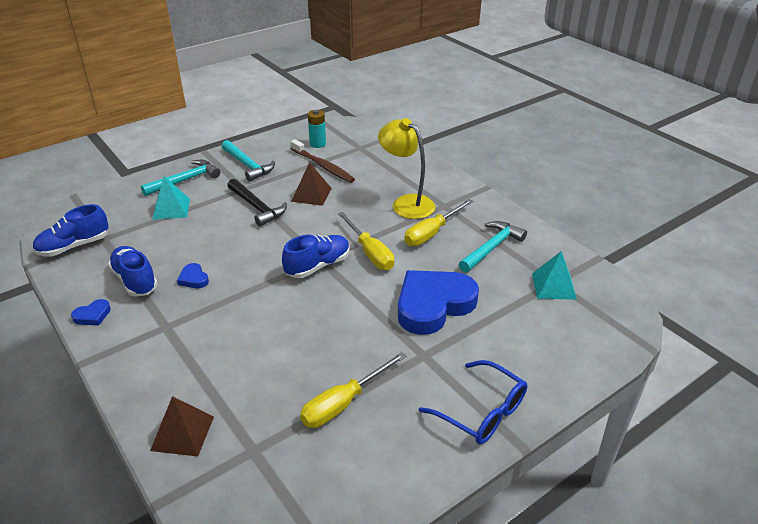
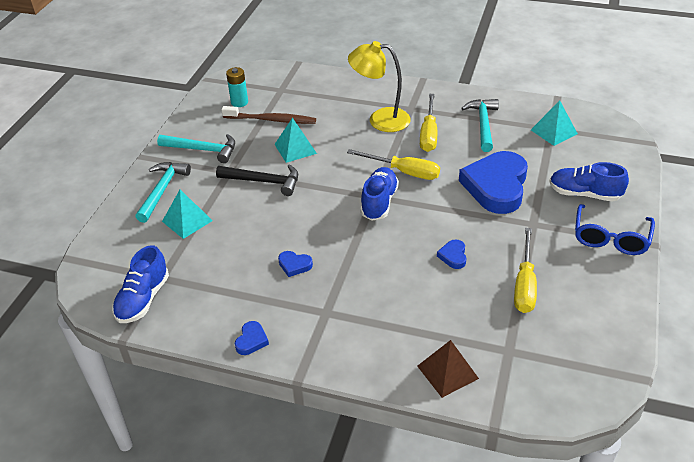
camera: 35 degrees left, 5 degrees up
(135, 280) = (246, 294): blue shoe -> blue shoe (584, 194)
(311, 194) = (295, 149): brown pyramid -> turquoise pyramid
(317, 342) = (453, 256): none -> blue heart
(482, 412) = (610, 238): blue glasses -> blue glasses turned 105 degrees clockwise

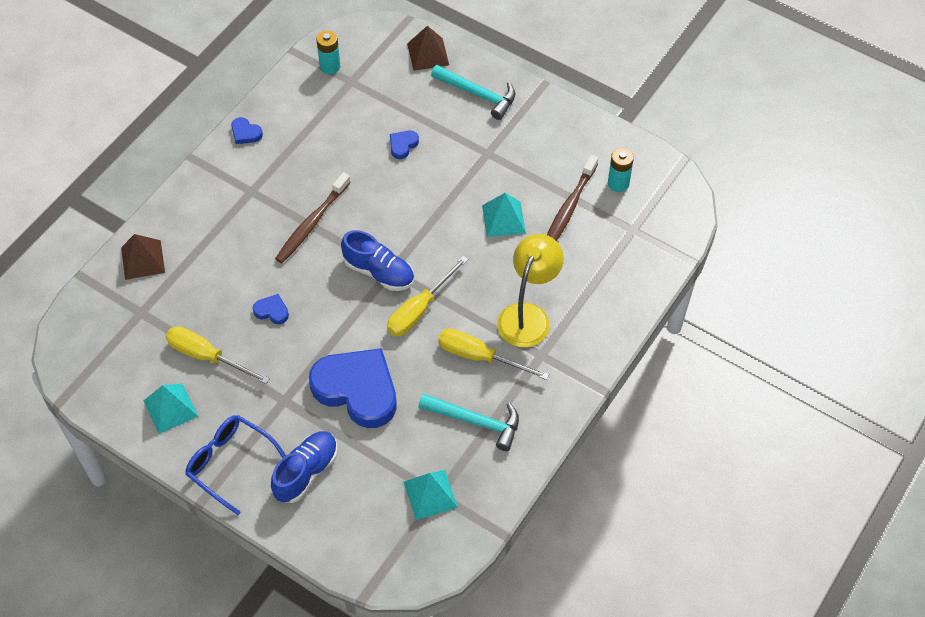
camera: 105 degrees right, 15 degrees up
(116, 233) = (428, 54): none -> brown pyramid
(143, 299) = (330, 66): blue shoe -> turquoise battery
(187, 221) = (421, 108): turquoise pyramid -> turquoise pyramid (170, 408)
(203, 150) = (535, 136): turquoise hammer -> none
(264, 181) = (456, 180): black hammer -> none
(294, 265) = (320, 180): blue heart -> blue heart (403, 145)
(346, 257) = (311, 223): none -> brown toothbrush

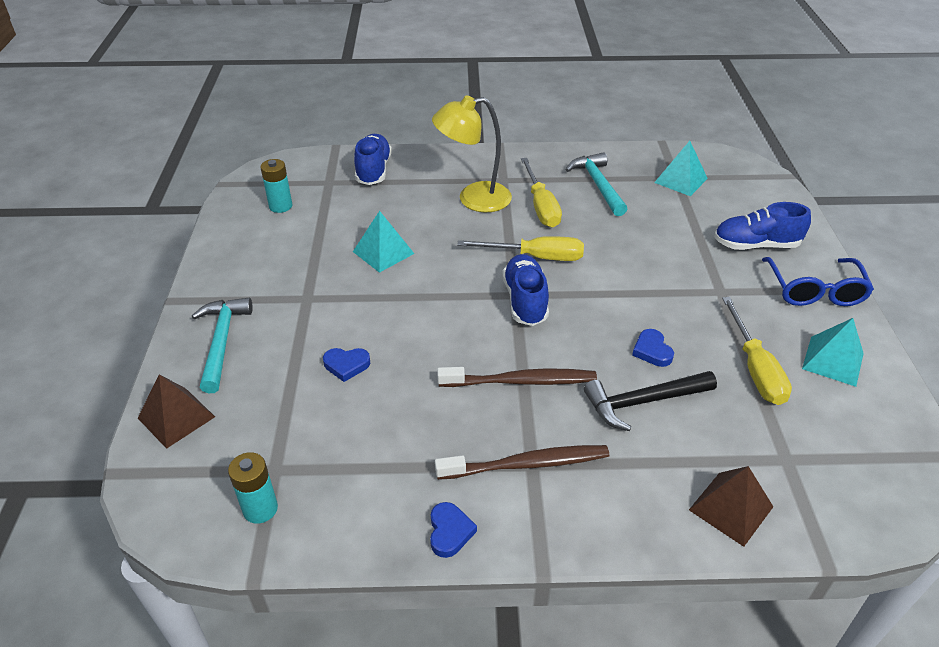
camera: 125 degrees left, 15 degrees down
(240, 274) = (643, 402): none -> black hammer
(357, 390) = (653, 254): blue heart -> none
(569, 208) = (334, 221): brown toothbrush -> brown toothbrush (527, 464)
(627, 268) = (373, 170): none -> blue shoe

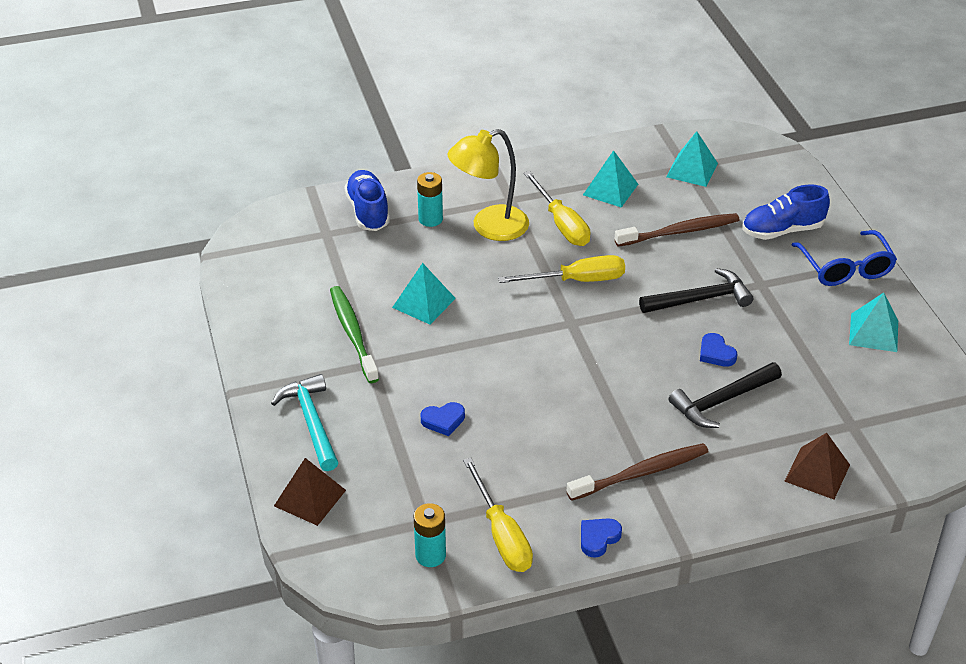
camera: 15 degrees left, 0 degrees up
(280, 206) = (289, 270): turquoise battery -> turquoise battery (430, 219)
(305, 268) = (353, 333): none -> green toothbrush
(449, 532) = (598, 538): blue heart -> blue heart turned 120 degrees counterclockwise
(521, 381) = (609, 404): brown toothbrush -> brown toothbrush (680, 232)
(525, 301) = (584, 327): blue shoe -> none
(598, 185) = (610, 189): turquoise hammer -> turquoise pyramid
(652, 295) = (700, 299): none -> black hammer
(755, 368) = (809, 352): yellow screwdriver -> yellow screwdriver (501, 534)

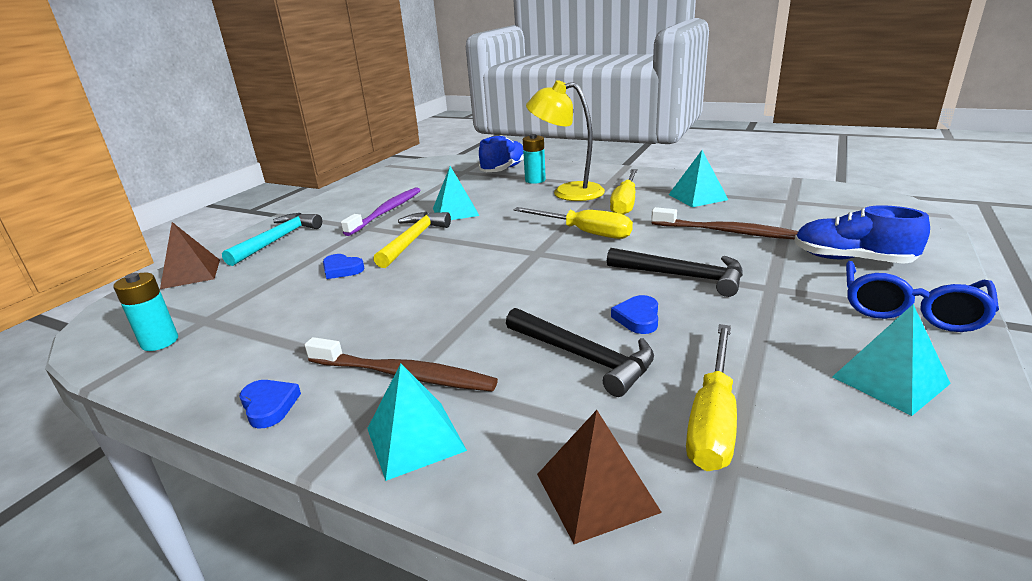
camera: 45 degrees right, 15 degrees down
(353, 333) = (387, 212): green toothbrush -> purple toothbrush
(446, 358) = (413, 240): none -> yellow hammer
(501, 534) = (221, 356): yellow screwdriver -> yellow screwdriver (712, 418)
(598, 538) = (269, 406): blue heart -> blue heart turned 60 degrees clockwise
(692, 170) = (795, 203): turquoise pyramid -> turquoise pyramid (415, 439)
(722, 401) = (584, 357): black hammer -> black hammer turned 150 degrees counterclockwise

